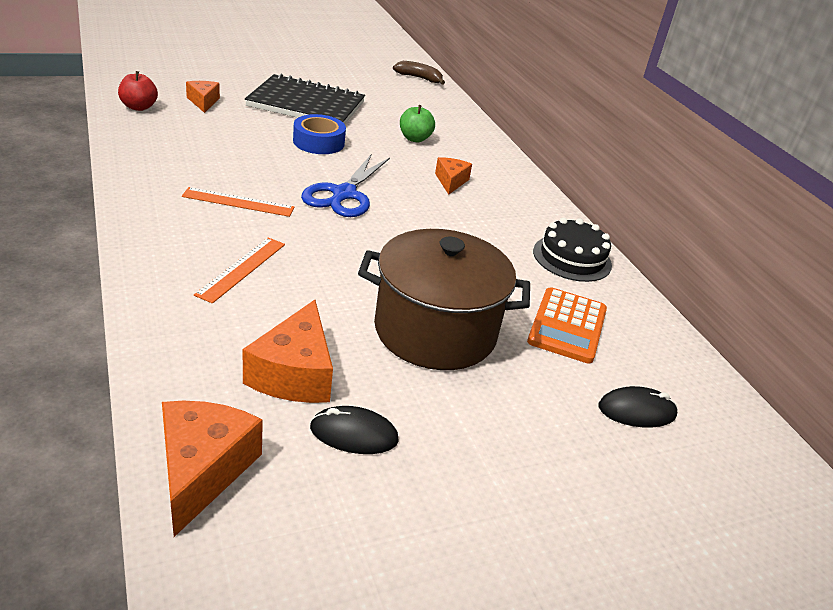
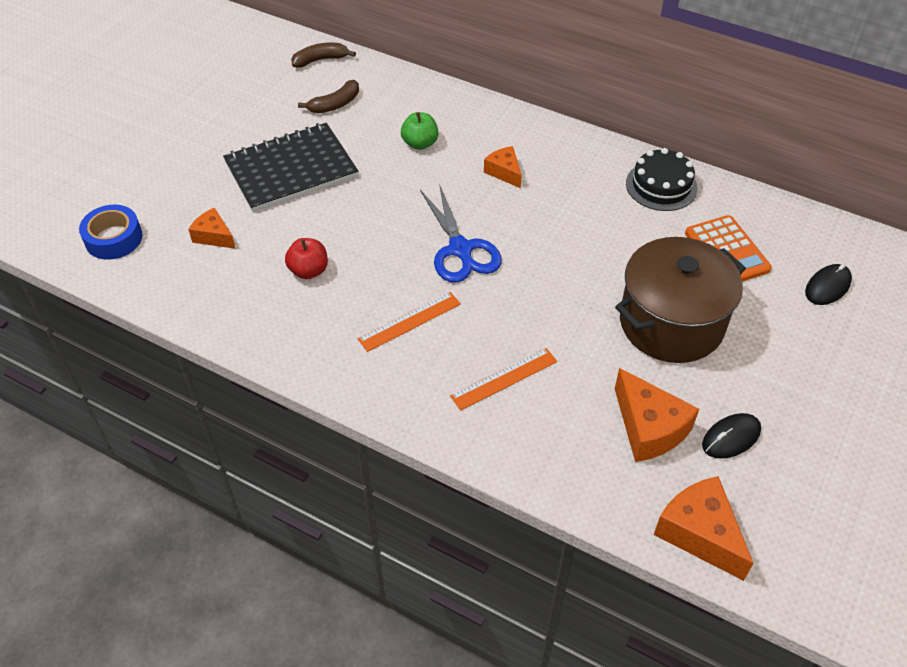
camera: 35 degrees left, 15 degrees up
(139, 107) = (178, 287): red apple -> red apple (309, 270)
(241, 268) = (504, 378): orange ruler -> orange ruler turned 75 degrees clockwise
(318, 142) = (365, 208): blue tape -> blue tape (113, 238)
(391, 97) = (335, 104): none -> brown banana

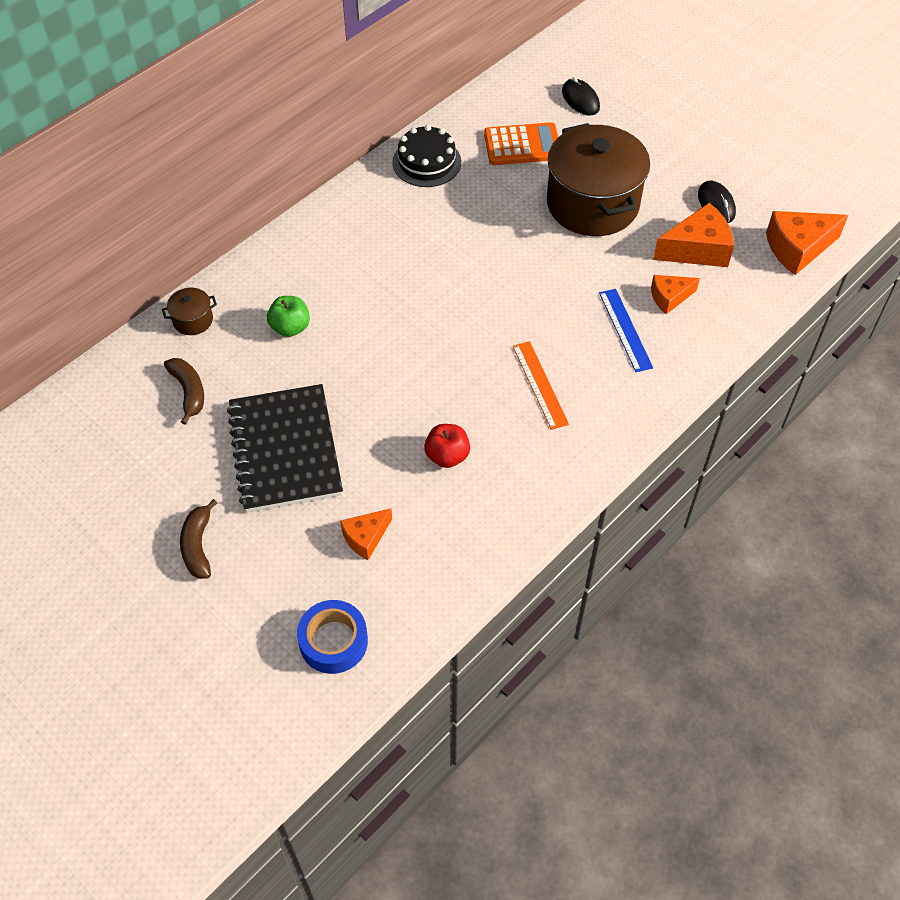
camera: 75 degrees left, 5 degrees up
(320, 60) = (97, 393): brown banana -> brown banana (198, 546)
(408, 88) = (193, 320): none -> brown pot
(460, 249) = (458, 327): blue scissors -> none
(504, 172) = (363, 269): orange cheese -> orange cheese (669, 297)
(504, 378) = (625, 330): orange ruler -> blue ruler

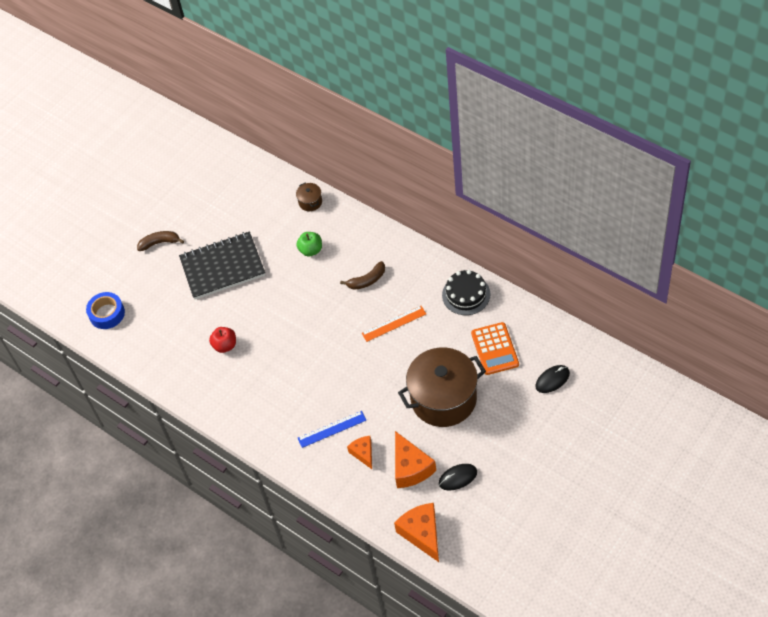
camera: 90 degrees right, 0 degrees up
(189, 391) = (258, 213): brown banana -> brown banana (367, 280)
(366, 537) = (169, 316): orange cheese -> none
(539, 384) = (282, 386): orange ruler -> orange ruler (394, 323)

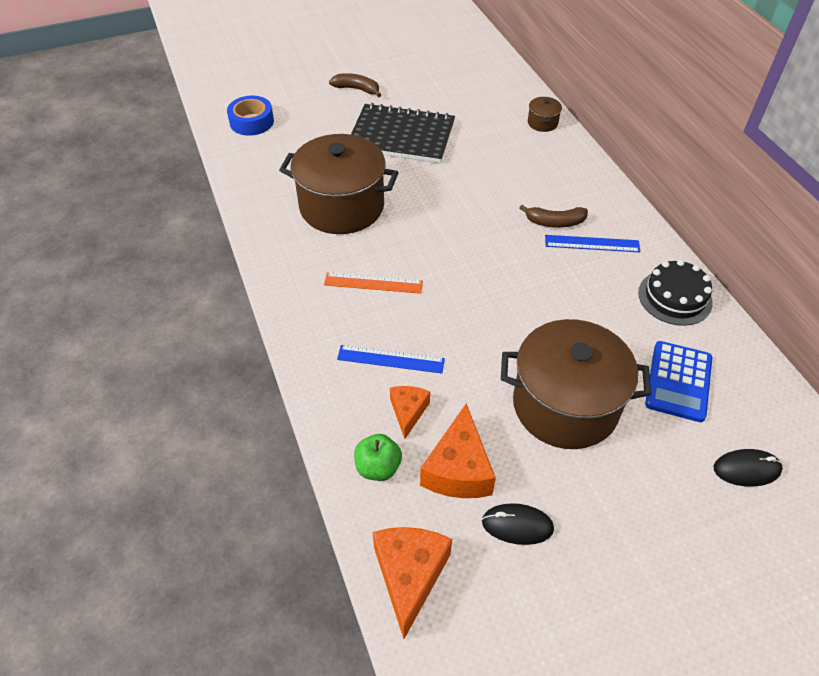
camera: 25 degrees right, 5 degrees down
(225, 345) = (342, 206): red apple -> brown pot
(311, 250) = (510, 164): green apple -> green apple (378, 467)
(394, 323) = (557, 282): orange ruler -> orange ruler (373, 283)
(398, 284) = (592, 244): none -> blue ruler
(495, 349) = (678, 381): orange calculator -> blue calculator

